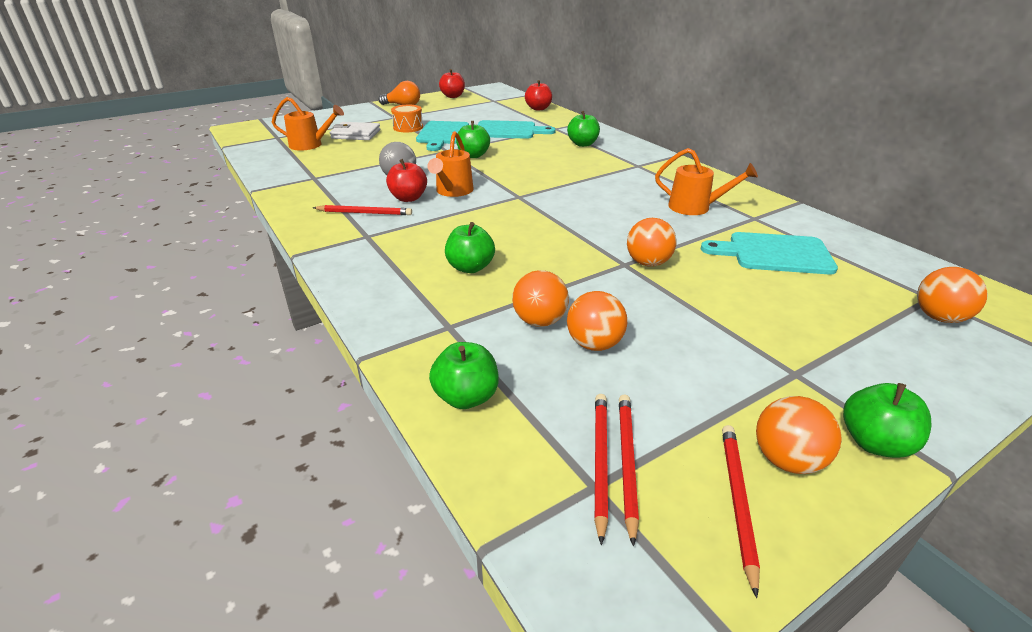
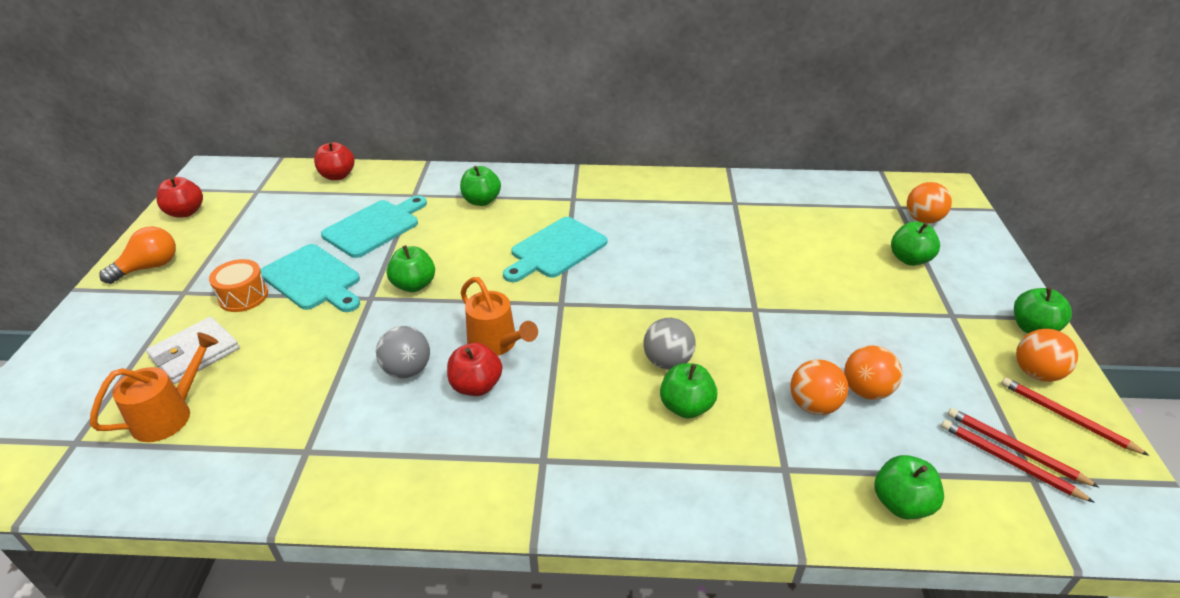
camera: 55 degrees left, 5 degrees up
(365, 213) = (478, 439): red pencil -> none
(509, 247) = (667, 361): none -> grey ball
(648, 263) = (763, 296): orange ball -> none
(696, 207) = (690, 218): orange watering can -> none
(774, 254) = (797, 228): turquoise cutting board -> turquoise cutting board (555, 250)
(845, 324) = (909, 259): none -> green apple

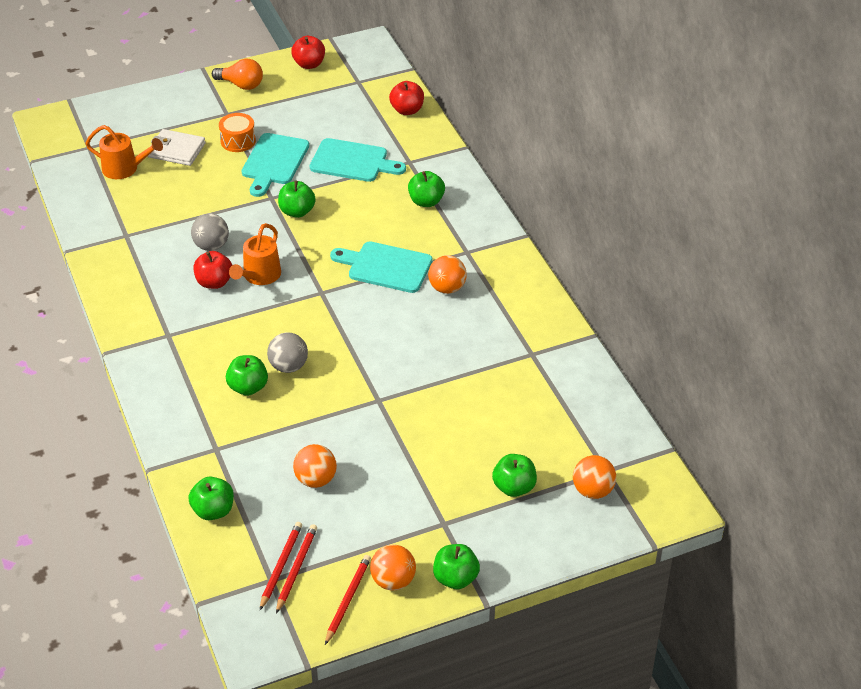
camera: 65 degrees right, 5 degrees up
(813, 405) = (284, 453): orange ball -> orange ball (447, 288)

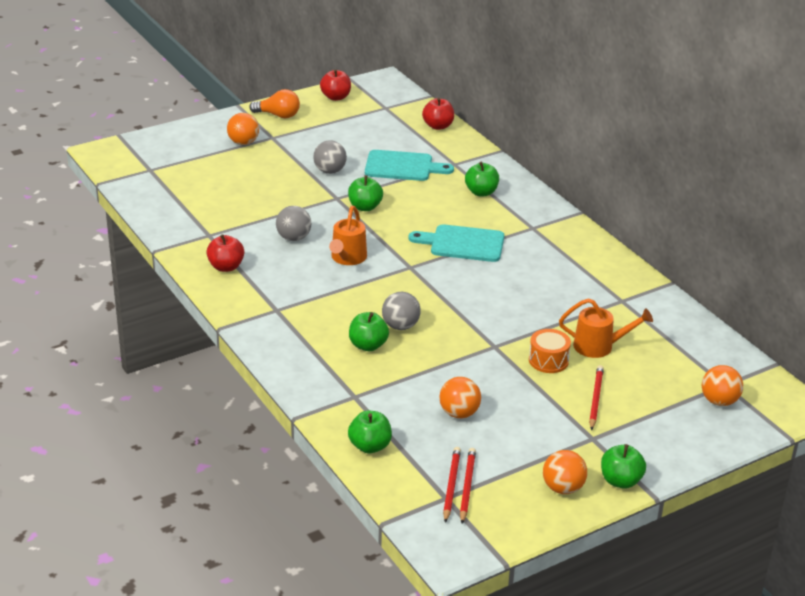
camera: 10 degrees left, 10 degrees down
(125, 169) = (191, 184): orange watering can -> orange watering can (599, 346)
(176, 150) = (235, 167): white wallet -> none
(214, 282) = (306, 266): red apple -> red apple (226, 267)
(238, 141) = (290, 157): orange drum -> orange drum (548, 360)
(274, 162) = (330, 171): turquoise cutting board -> grey ball
(347, 599) = (525, 507): red pencil -> red pencil (595, 399)
(447, 288) = (525, 256): orange ball -> orange ball (243, 143)
(514, 487) = (646, 404): green apple -> none

